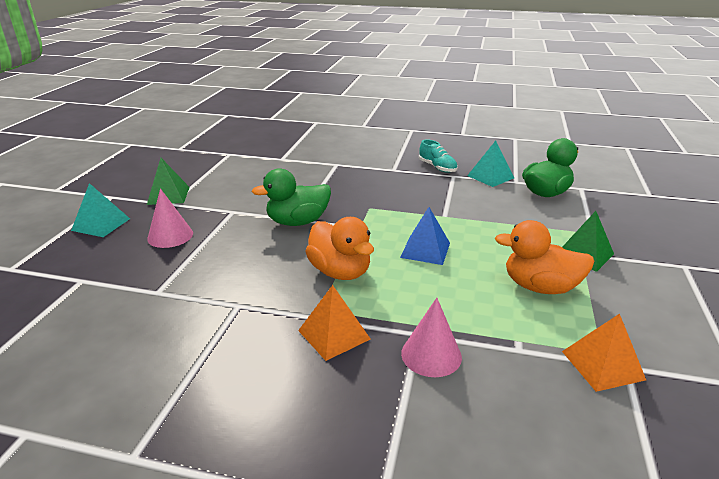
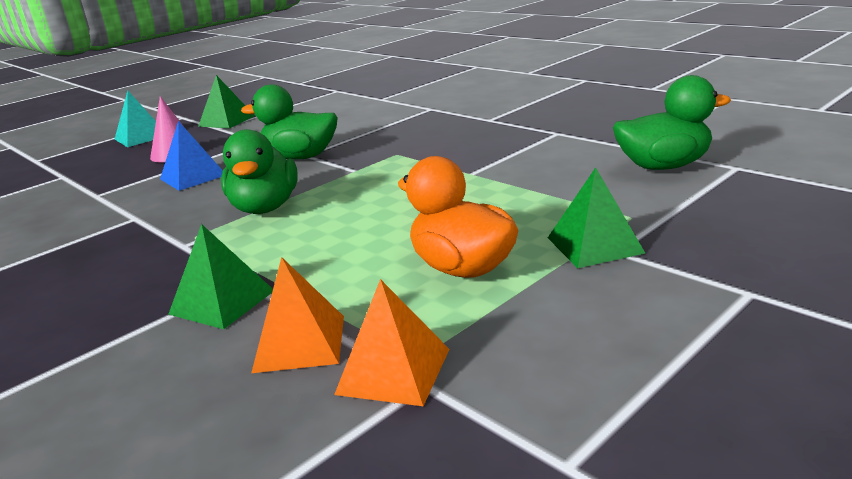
camera: 35 degrees right, 5 degrees down
(334, 334) = (168, 260): orange pyramid -> orange pyramid (300, 343)
(340, 272) = (265, 208): orange duck -> green duck
(425, 250) = (388, 203): blue pyramid -> blue pyramid (193, 177)
(431, 355) = (222, 302): pink cone -> green pyramid
(437, 167) = (550, 122): turquoise shoe -> none
(490, 176) = (609, 139): turquoise pyramid -> none

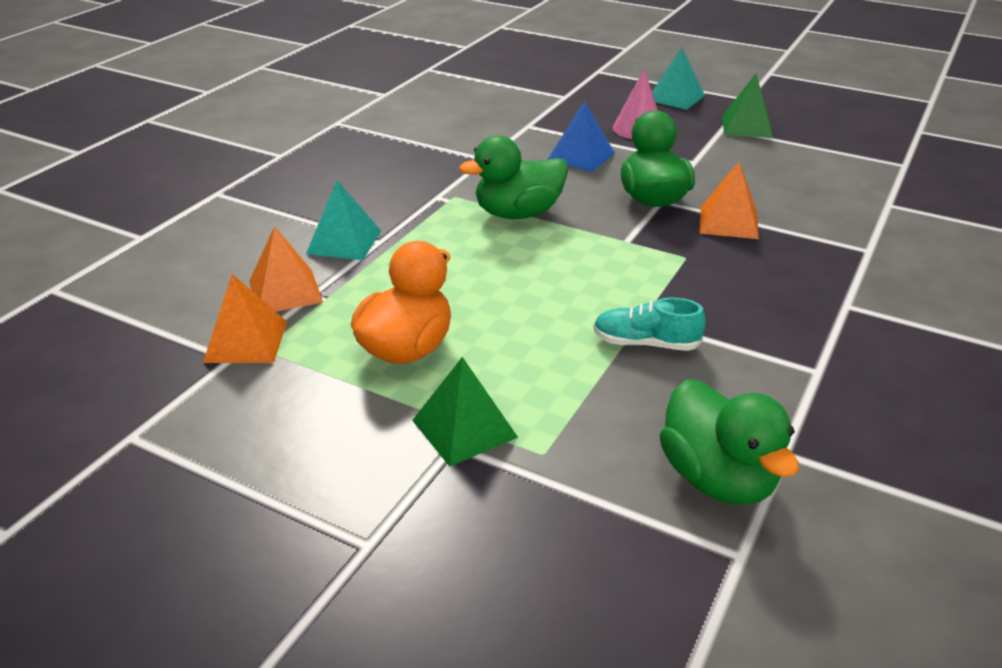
camera: 70 degrees right, 10 degrees up
(222, 302) = (344, 242): green pyramid -> turquoise pyramid
(360, 138) = (728, 222): none -> orange pyramid
(504, 174) = (645, 343): none -> turquoise shoe

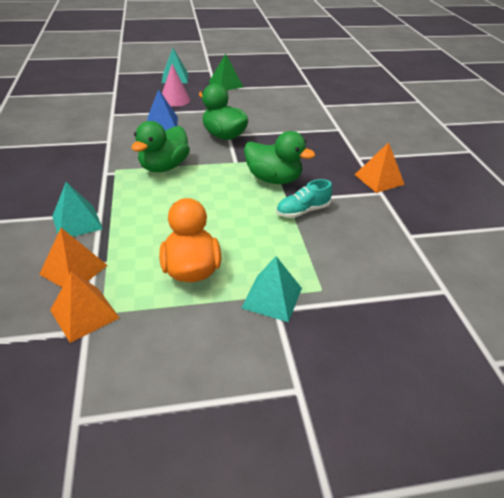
camera: 40 degrees left, 5 degrees up
(464, 428) = (272, 297): green pyramid -> turquoise pyramid
(717, 478) = (401, 261): green duck -> green duck (273, 179)
(728, 222) = (270, 135): orange pyramid -> orange pyramid (379, 179)

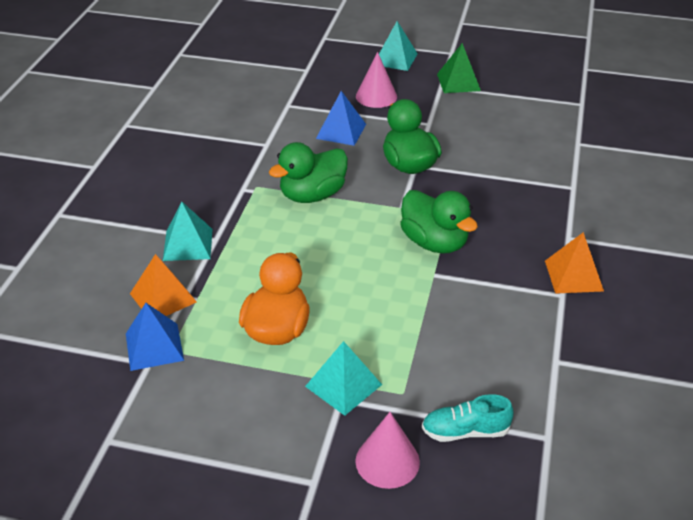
camera: 25 degrees right, 0 degrees up
(84, 314) = (154, 346): orange pyramid -> blue pyramid
(302, 211) = (443, 294): turquoise shoe -> turquoise shoe (465, 431)
(346, 349) = (387, 461): none -> pink cone

